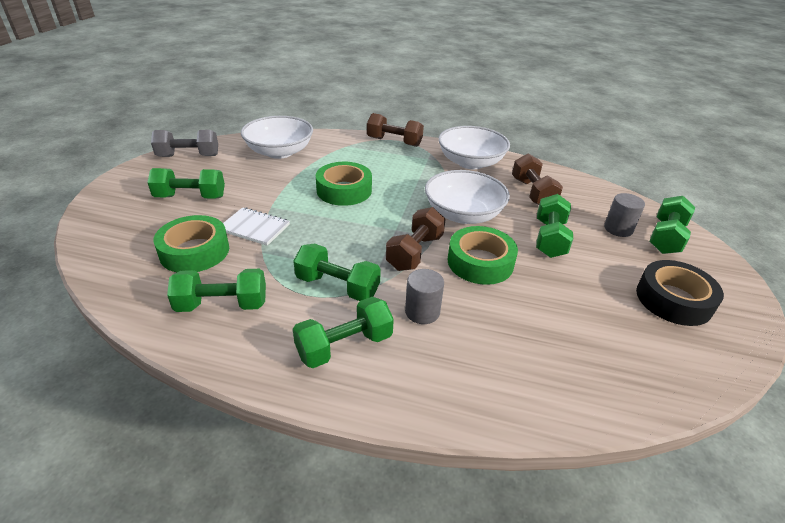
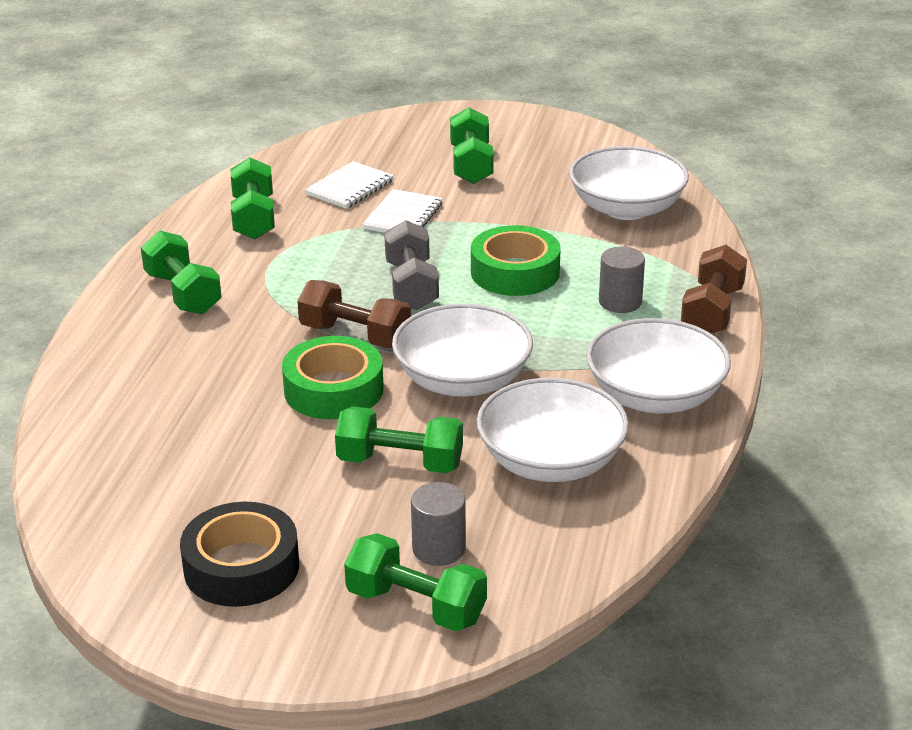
camera: 90 degrees right, 5 degrees down
(188, 156) = (586, 144): grey dumbbell -> grey dumbbell (411, 286)
(195, 251) = (350, 188): green tape -> white notebook
(337, 286) = (283, 282): green dumbbell -> none
(422, 312) = (232, 341): grey cylinder -> grey cylinder (620, 302)
(532, 193) = (551, 461): brown dumbbell -> white bowl

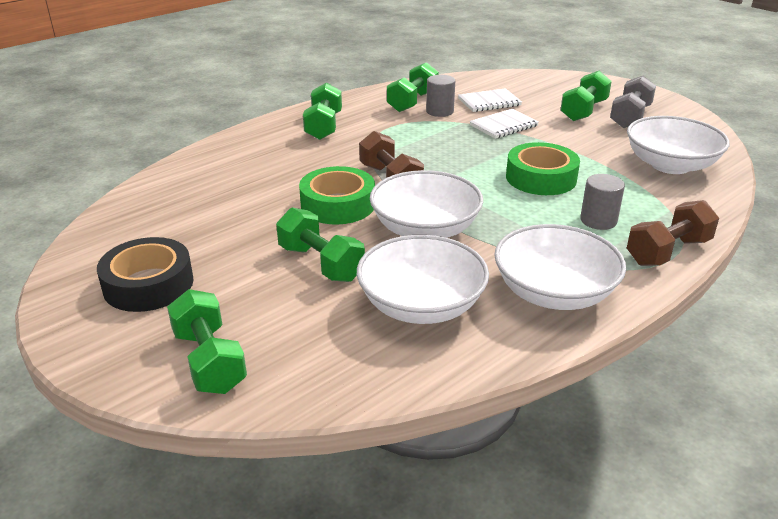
camera: 35 degrees right, 0 degrees up
(411, 286) = (461, 164): grey dumbbell -> grey dumbbell (630, 117)
(438, 548) = (273, 329): grey cylinder -> grey cylinder (439, 111)

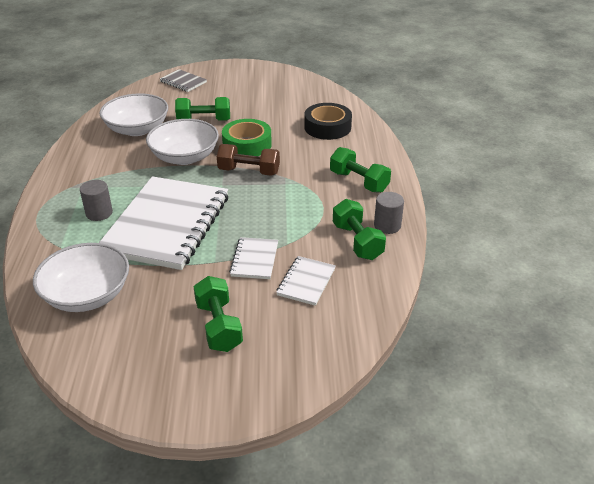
camera: 130 degrees right, 5 degrees up
(148, 284) = (250, 84): black tape -> black tape (327, 127)
(209, 361) = (183, 82): green dumbbell -> grey notebook
(439, 111) = (321, 244): grey cylinder -> grey cylinder (387, 226)
(541, 178) = (166, 225): green tape -> white notebook
(554, 293) = (85, 162): white bowl -> none
(630, 117) = (170, 346): grey dumbbell -> none
(668, 252) = (42, 215): brown dumbbell -> none

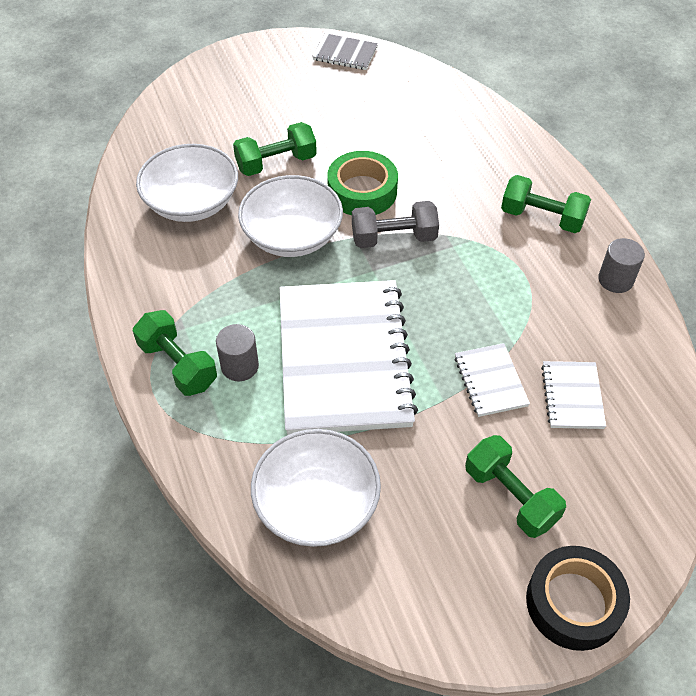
camera: 20 degrees left, 15 degrees up
(183, 82) = (199, 96): grey notebook -> grey notebook (345, 54)
(249, 171) = (394, 238): brown dumbbell -> grey dumbbell
(327, 127) = (449, 133): black tape -> black tape (574, 602)
(357, 241) = (595, 315): green dumbbell -> green dumbbell (178, 365)

